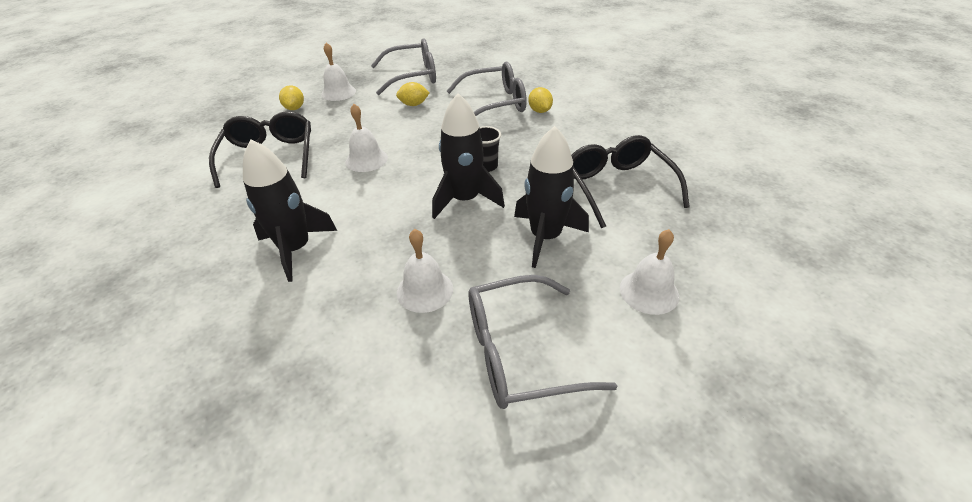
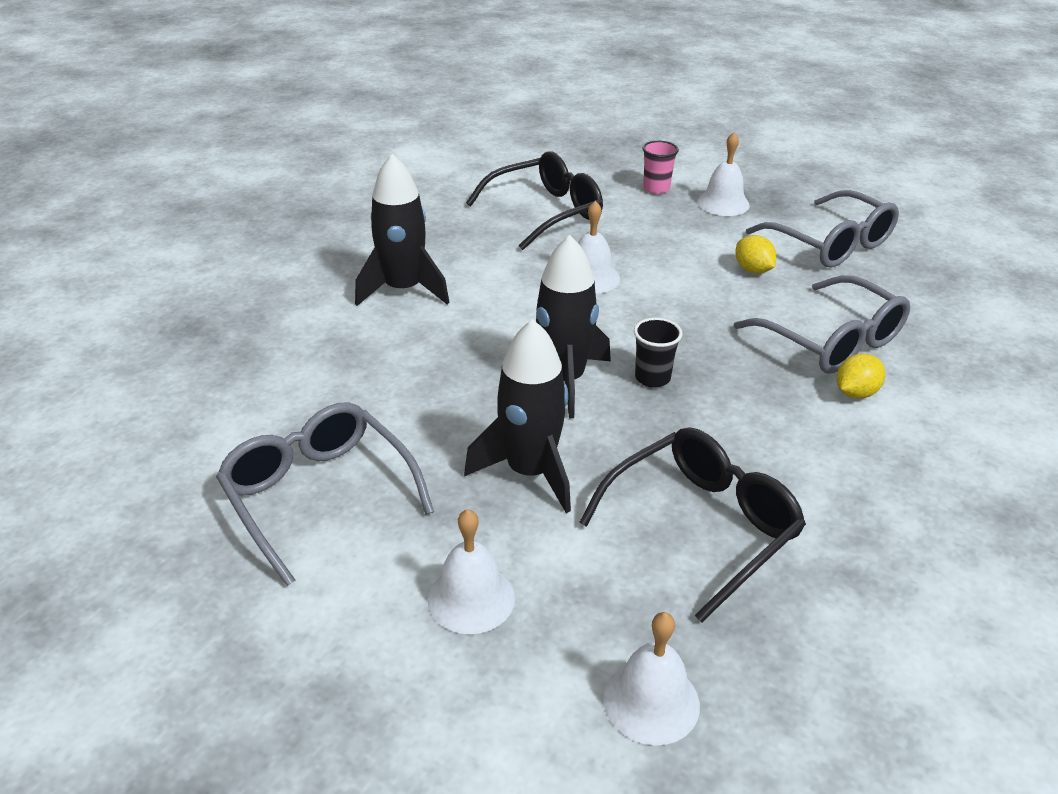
camera: 65 degrees right, 5 degrees down
(295, 108) = (656, 188): yellow lemon -> pink cup
(425, 290) = (383, 397): white bell -> white bell (651, 701)

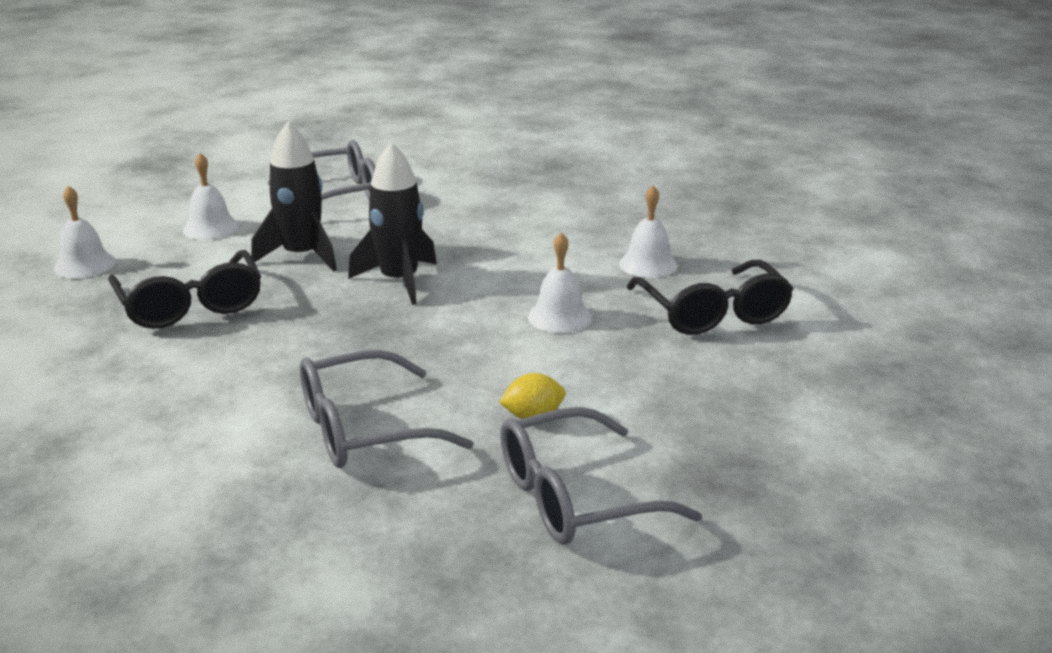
camera: 105 degrees right, 10 degrees down
(403, 290) = (575, 233): black rocket -> none
(652, 378) = (374, 319): black cup -> none
(656, 188) = (769, 394): pink cup -> none
(723, 203) = (716, 437): white bell -> white bell (648, 264)
(855, 393) = (272, 417): yellow lemon -> none

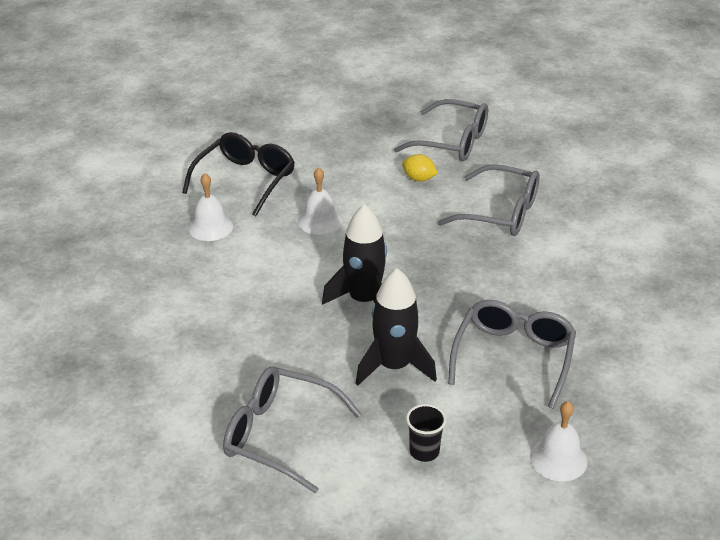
camera: 135 degrees left, 10 degrees up
(191, 305) = (513, 357): black glasses -> grey glasses
(211, 228) = (424, 451): white bell -> black cup

